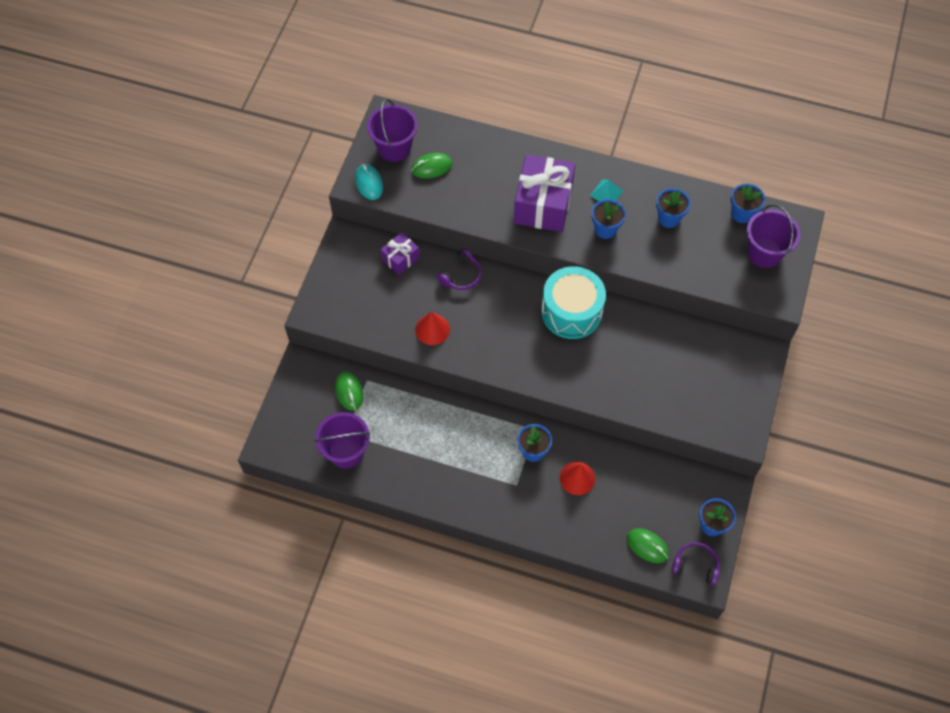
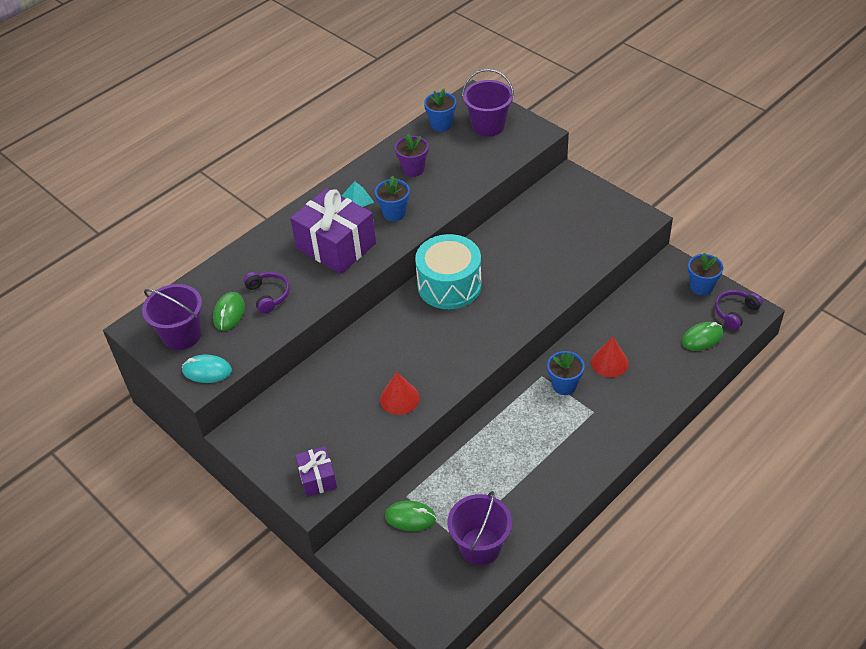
camera: 60 degrees left, 15 degrees down
(400, 259) = (300, 395): purple gift -> purple gift (317, 478)
(461, 275) = (354, 353): purple headphones -> purple headphones (268, 295)
(669, 218) = (413, 169): blue flower pot -> purple flower pot

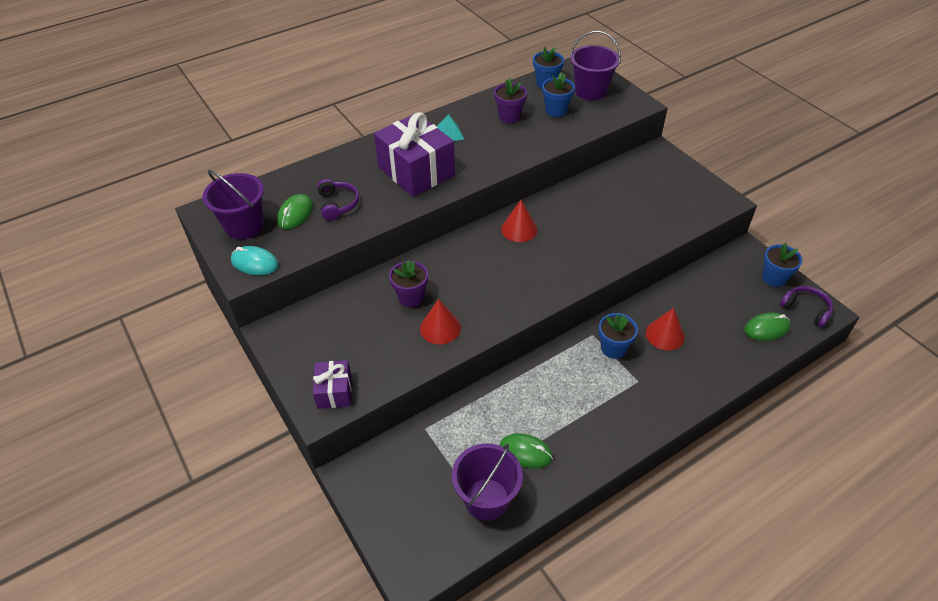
camera: 10 degrees right, 0 degrees up
(362, 374) = (411, 297): none -> purple flower pot
(394, 213) = (480, 151): blue flower pot -> blue flower pot (556, 111)
(410, 517) = (423, 452): green mouse -> green mouse (525, 452)
(449, 285) = (519, 229): turquoise drum -> red cone
(735, 312) = (806, 309): purple headphones -> purple headphones turned 75 degrees clockwise

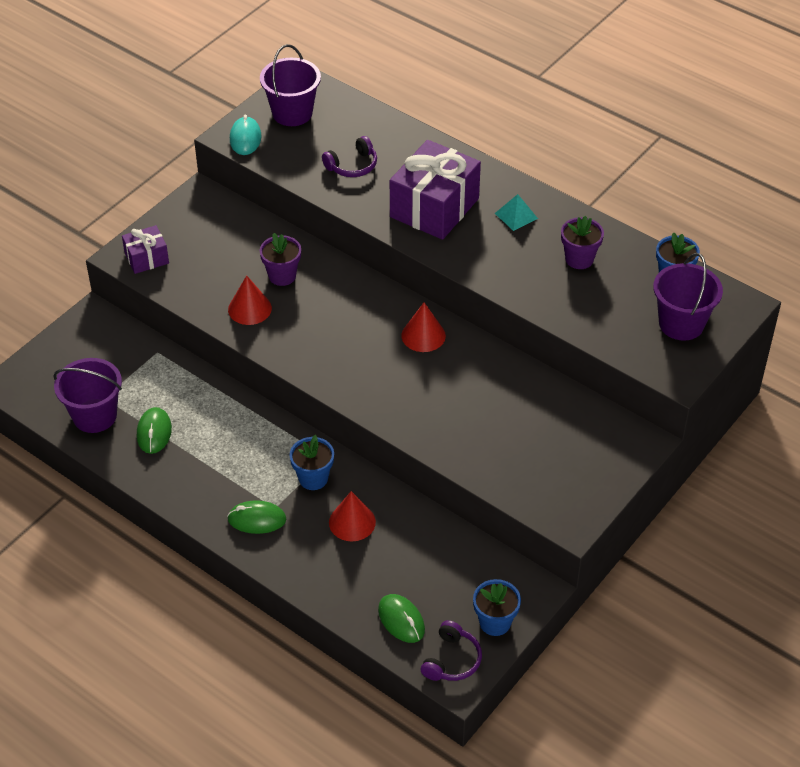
camera: 70 degrees right, 0 degrees up
(295, 214) = (324, 141): green mouse -> green mouse (257, 519)
(556, 111) = (616, 299): blue flower pot -> none

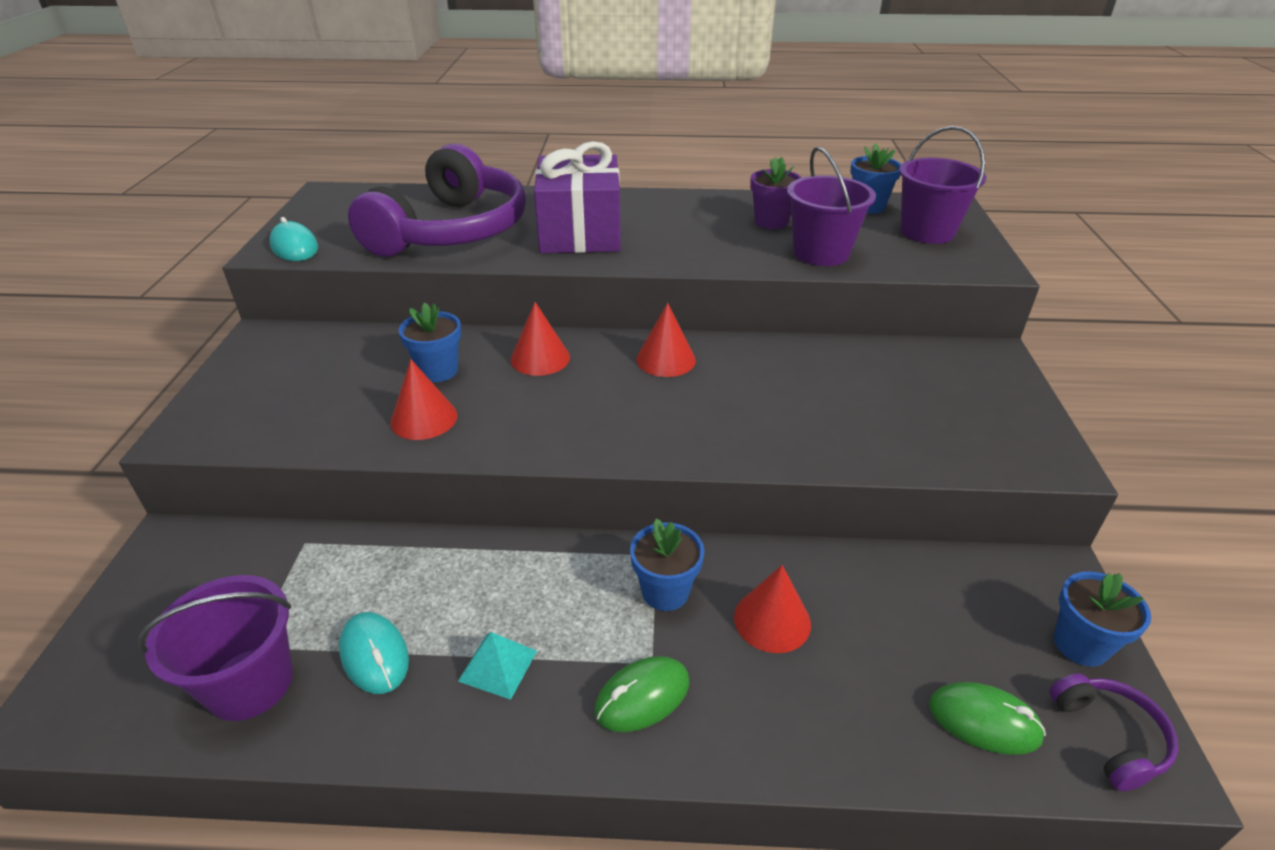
camera: 35 degrees left, 10 degrees down
(147, 258) = (224, 423): purple gift -> none
(154, 432) = (374, 655): green mouse -> turquoise mouse
(282, 276) = (438, 371): purple flower pot -> blue flower pot
(292, 113) = (338, 215): purple bucket -> purple bucket (821, 253)
(348, 295) = (540, 358): none -> red cone
(352, 165) = (451, 230): purple headphones -> purple headphones, size x2.43
(516, 215) = (669, 213): turquoise pyramid -> turquoise pyramid (498, 665)

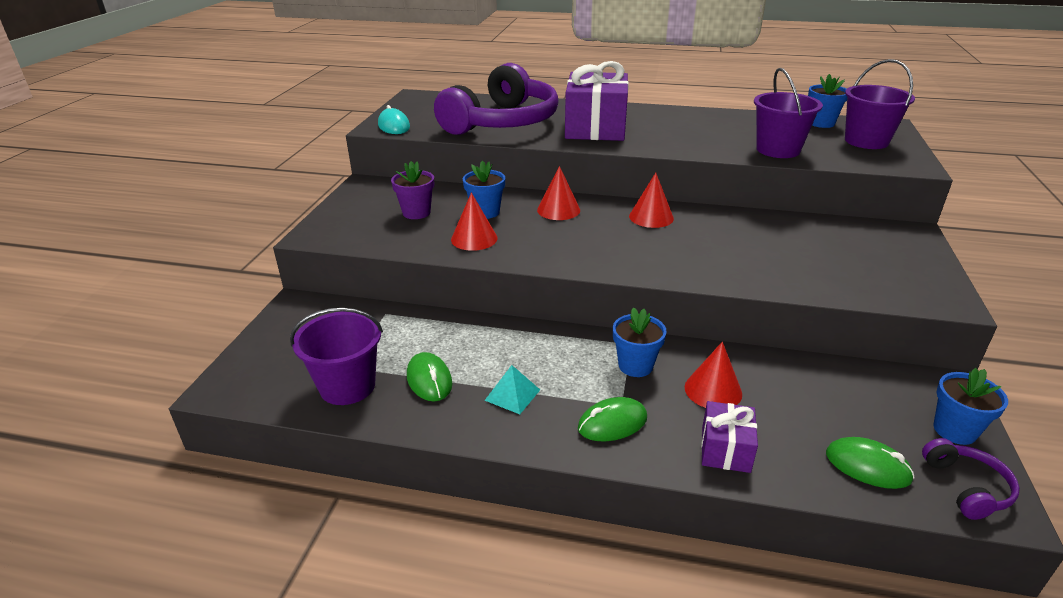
camera: 10 degrees right, 5 degrees down
(374, 655) = (429, 380): turquoise mouse -> green mouse
(771, 222) = (742, 129): purple flower pot -> purple flower pot (416, 213)
(799, 720) = (725, 449): none -> purple gift

